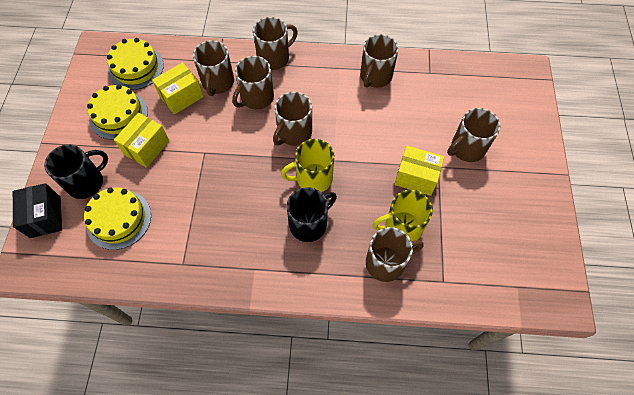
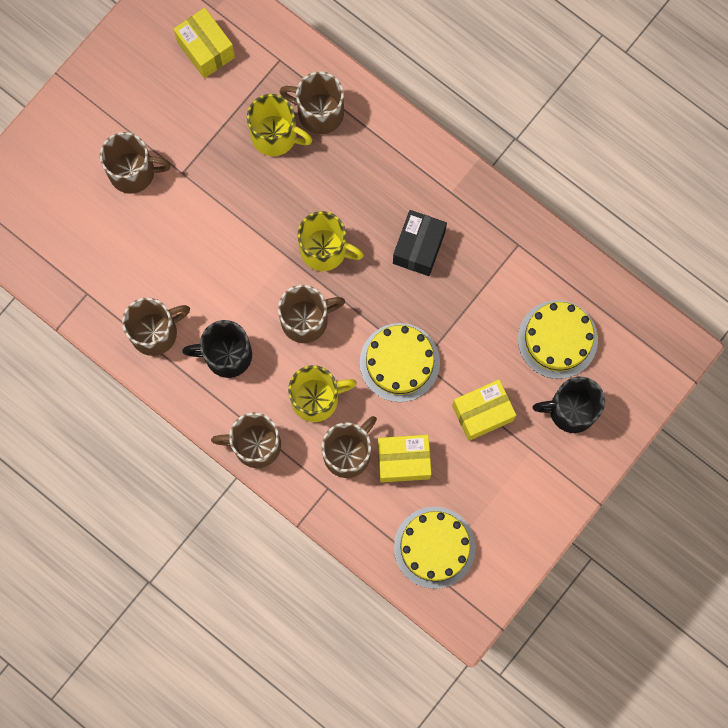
camera: 145 degrees left, 15 degrees up
(45, 217) = (633, 395): black box -> black box (419, 248)
(118, 115) = (492, 483): yellow cake -> yellow cake (399, 362)
(256, 98) = (316, 398): brown mug -> yellow mug
(309, 224) = (365, 202): black mug -> black mug (226, 355)
(416, 177) = (216, 177): yellow box -> yellow box (206, 49)

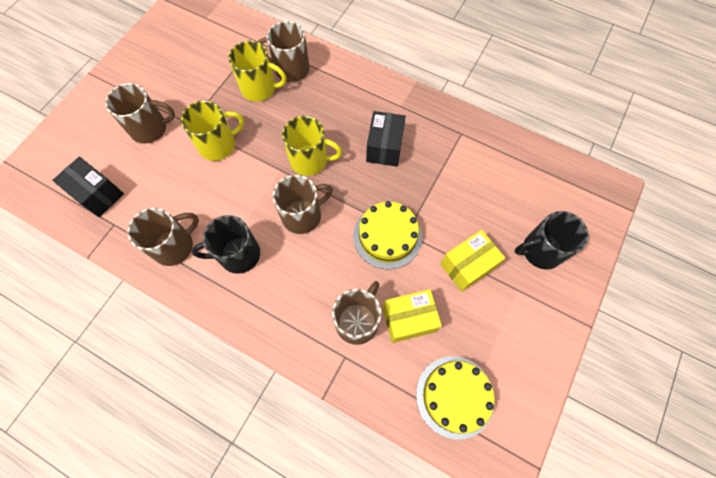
camera: 10 degrees left, 10 degrees down
(69, 252) = (98, 194): none -> black box
(206, 49) = (201, 42): yellow box -> none
(255, 444) = (272, 328): brown mug -> none
(316, 398) = (322, 278): yellow mug -> yellow mug (218, 145)
(557, 339) = (512, 197): yellow cake -> none

